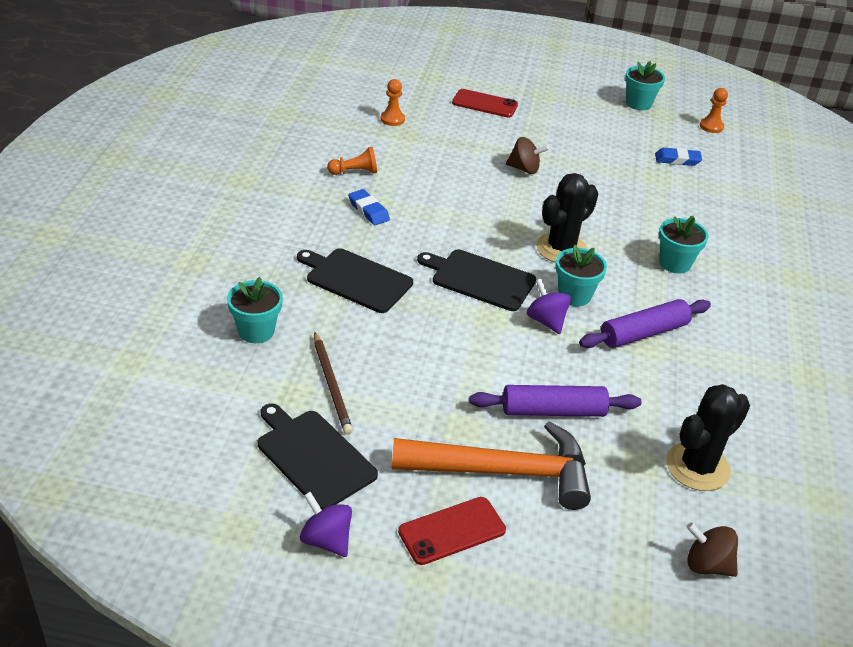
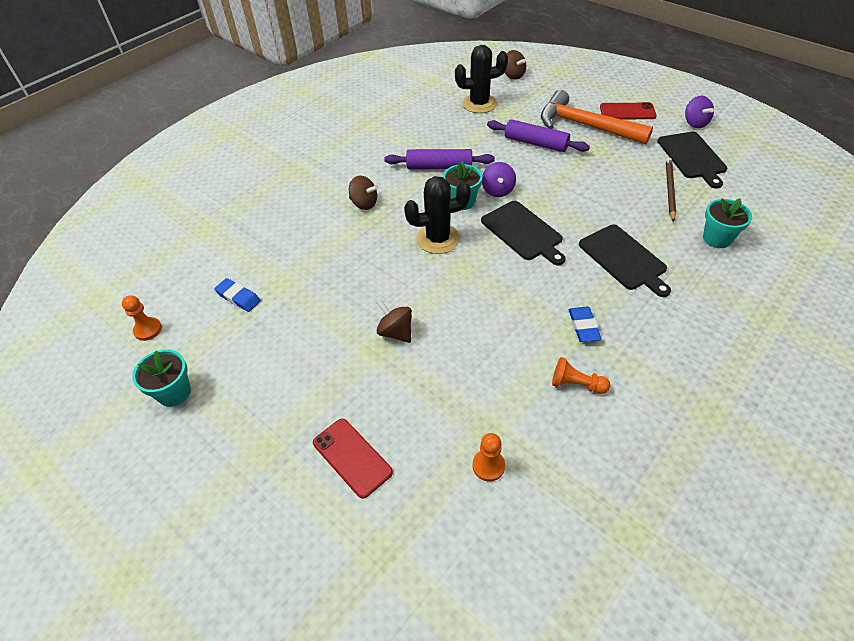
camera: 145 degrees left, 10 degrees up
(674, 263) = (364, 204): turquoise flower pot -> brown spinning top

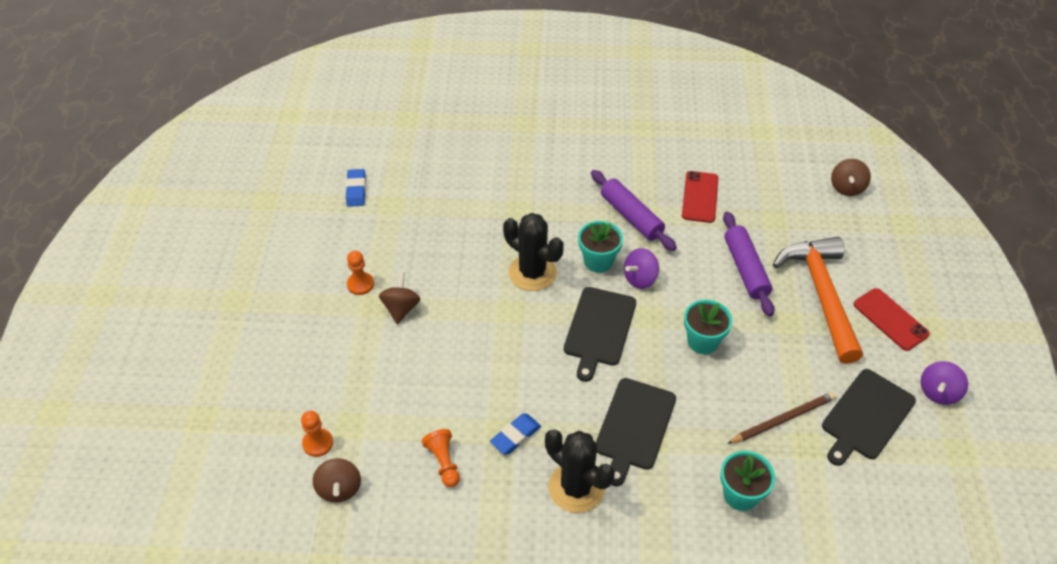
camera: 50 degrees right, 0 degrees up
(148, 330) = (285, 163): orange pawn -> orange pawn (360, 284)
(174, 392) = (245, 218): turquoise flower pot -> turquoise flower pot (702, 341)
(352, 457) = (265, 354): red phone -> red phone (700, 197)
(364, 204) = (529, 196): brown spinning top -> brown spinning top (339, 489)
(479, 104) = (764, 189): black cactus -> black cactus (576, 487)

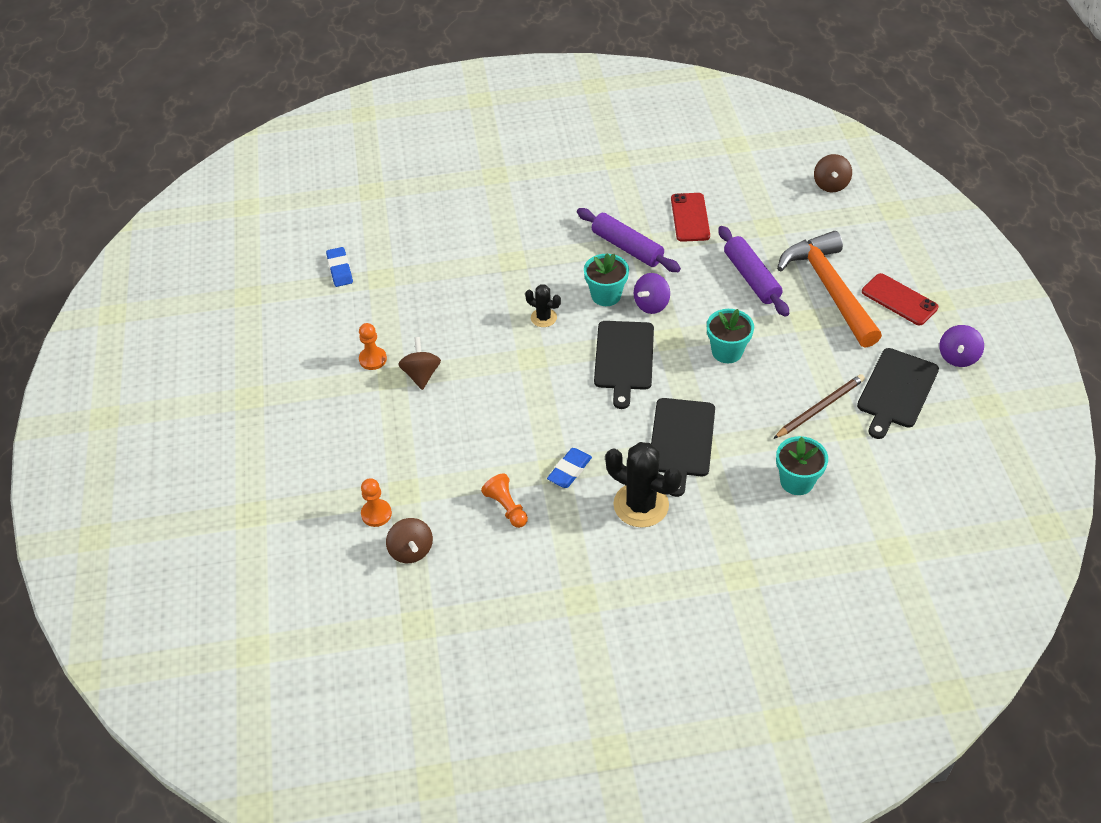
camera: 10 degrees left, 0 degrees up
(532, 273) = (543, 318): black cactus -> black cactus, size x0.54

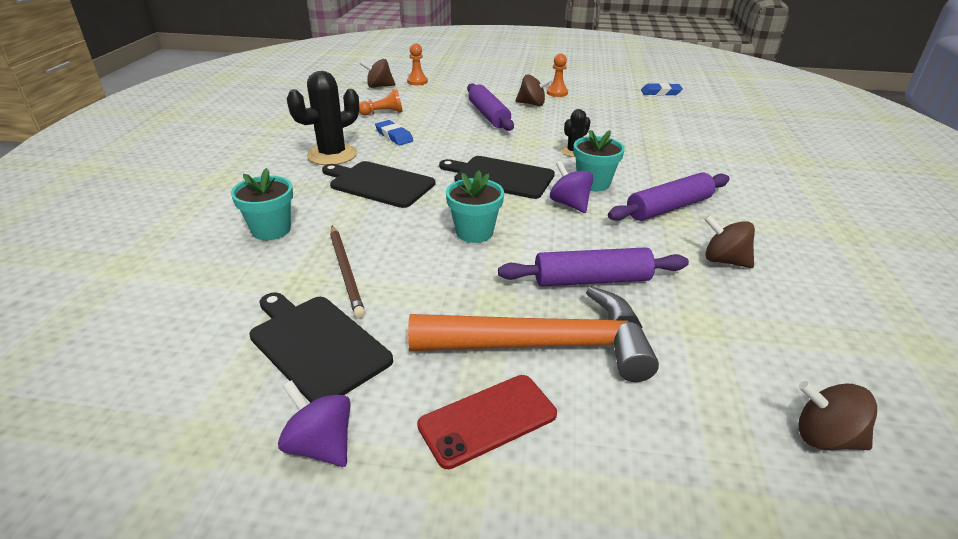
camera: 105 degrees right, 15 degrees down
(473, 405) = (488, 115): none -> purple rolling pin
(690, 217) = (724, 260): red phone -> brown spinning top

